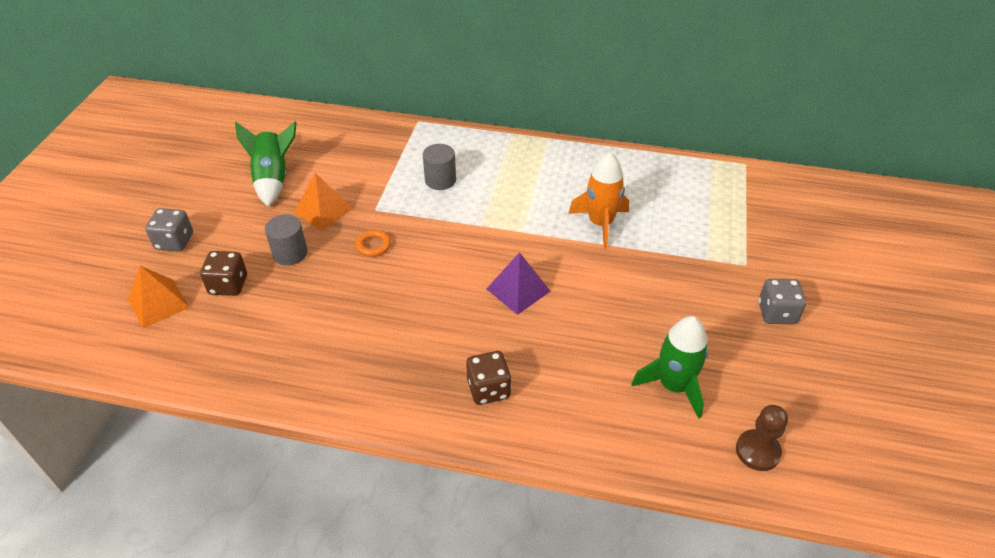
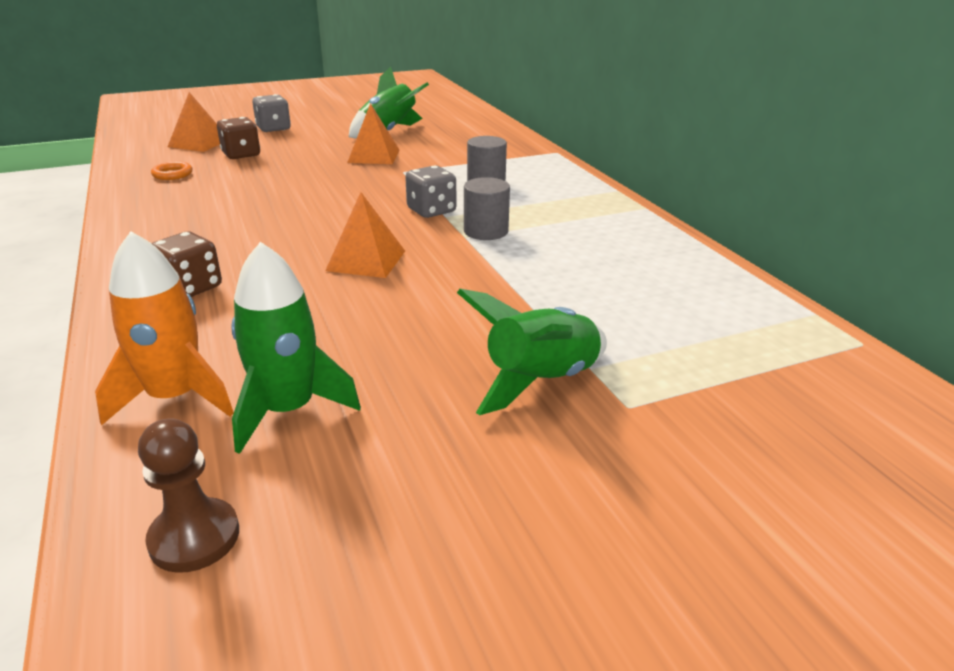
camera: 55 degrees right, 15 degrees down
(290, 253) = (303, 161): grey cylinder -> grey cylinder (486, 231)
(373, 245) = (352, 184): orange ring -> orange ring (172, 174)
(518, 290) = (366, 260): purple pyramid -> orange pyramid
(600, 224) = (546, 274): orange rocket -> orange rocket (175, 397)
(708, 282) = (540, 381): none -> green rocket
(777, 313) = (552, 471): grey dice -> grey dice (431, 211)

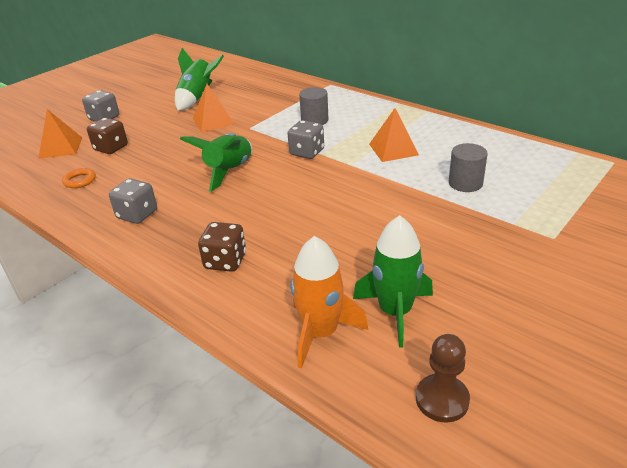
camera: 25 degrees left, 5 degrees up
(176, 218) = (137, 214): none -> grey dice
(366, 260) = (312, 201): orange pyramid -> orange pyramid (393, 149)
(486, 231) = (358, 156): grey cylinder -> grey cylinder (465, 183)
(540, 381) = (500, 241): green rocket -> green rocket (229, 172)

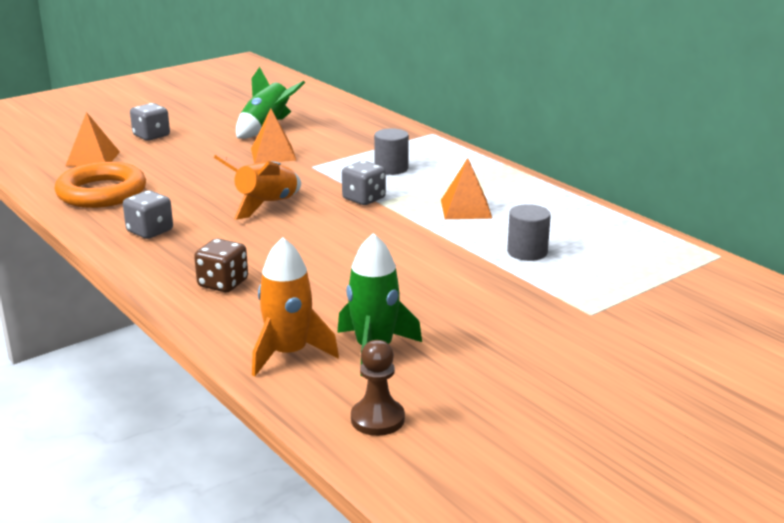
camera: 10 degrees right, 10 degrees down
(80, 180) = (102, 192): orange ring -> orange ring, size x2.41
(111, 148) = (147, 166): brown dice -> none
(229, 172) = (266, 206): green rocket -> orange rocket

